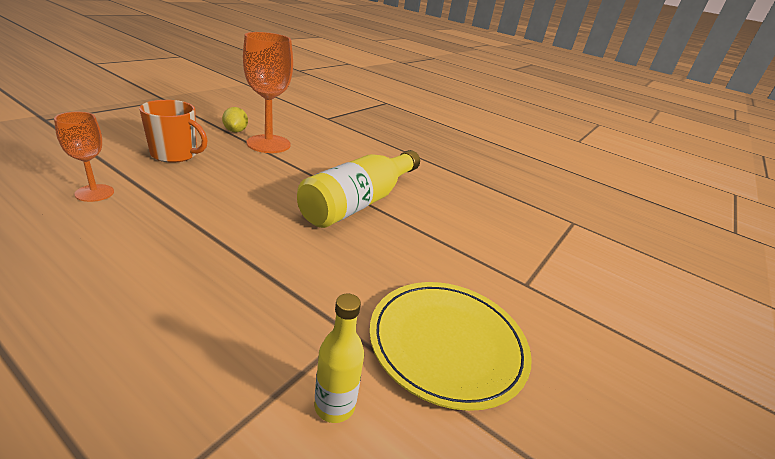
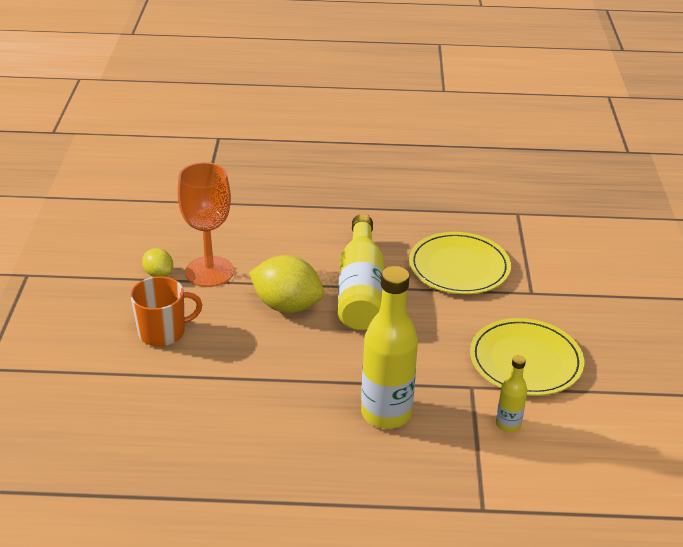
camera: 30 degrees left, 5 degrees up
(94, 193) = (180, 402): orange goblet -> none
(224, 301) = (386, 413): none -> yellow bottle
(285, 183) = (287, 306): none -> yellow lemon
(470, 230) = (459, 267): none -> yellow plate

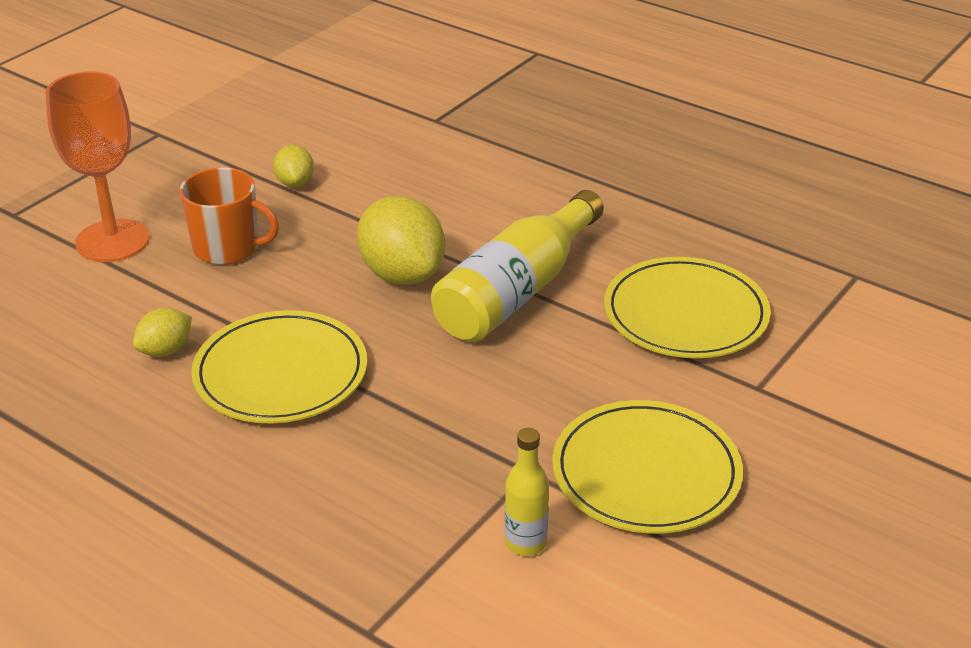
camera: 35 degrees right, 0 degrees up
(197, 411) = (165, 350): none -> yellow lemon
(209, 271) = (355, 201): orange goblet -> orange goblet (112, 241)
(281, 393) = (281, 373): none -> yellow plate
(386, 413) = (379, 453): yellow bottle -> none

